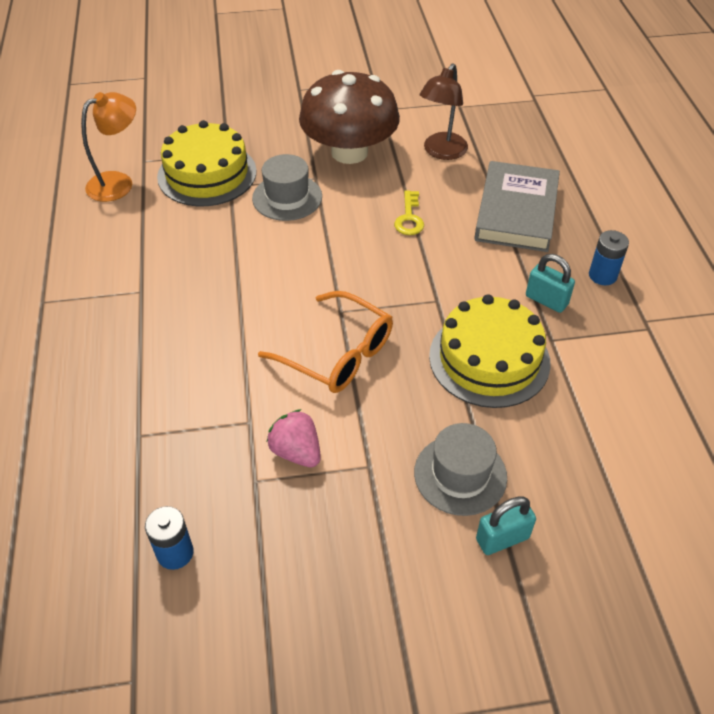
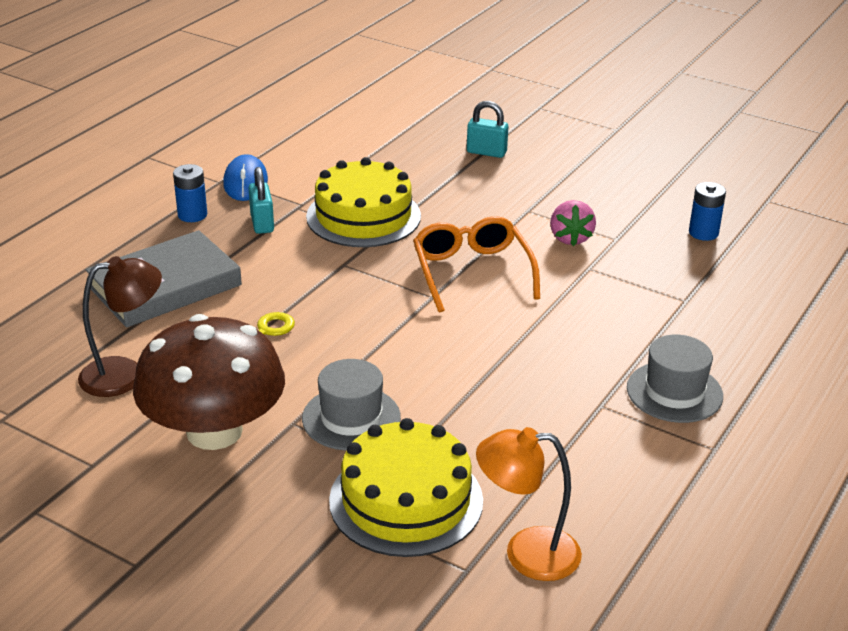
camera: 140 degrees left, 15 degrees down
(460, 474) = (473, 181): grey hat -> grey hat (674, 392)
(627, 334) = (245, 182): none -> blue mouse

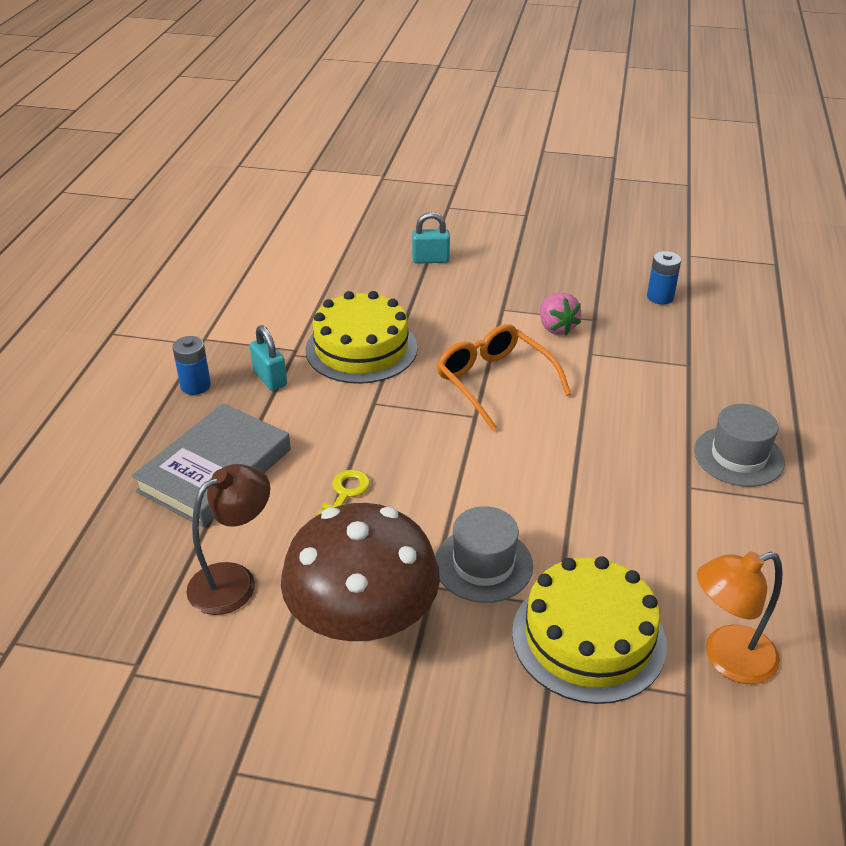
camera: 20 degrees left, 5 degrees up
(245, 182) = (227, 339): blue mouse -> none

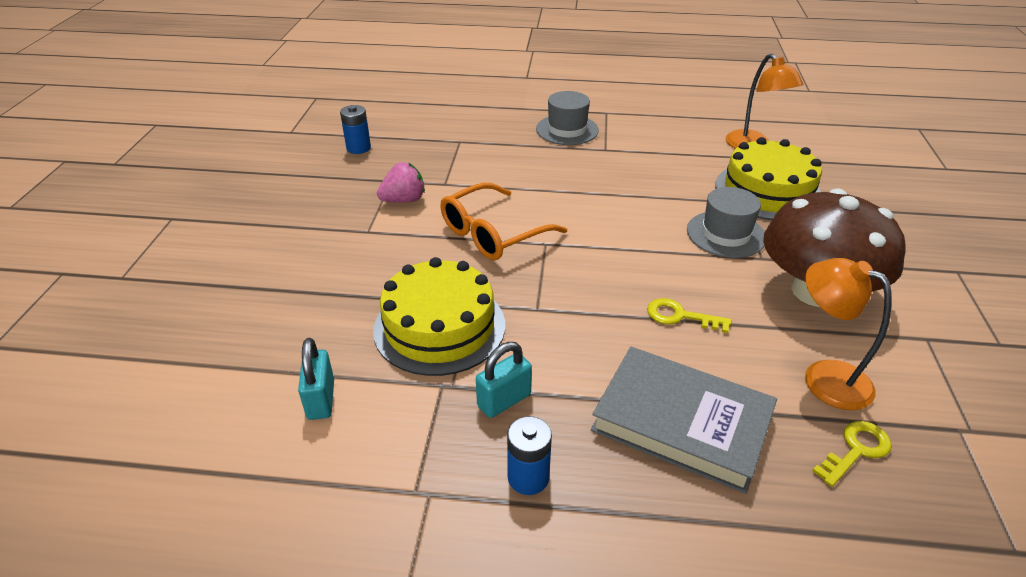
camera: 95 degrees left, 0 degrees up
(146, 573) = (856, 450): none -> yellow key
(234, 580) = (824, 377): brown lamp -> orange lamp
(430, 260) = (252, 285): turquoise padlock -> turquoise padlock (321, 399)

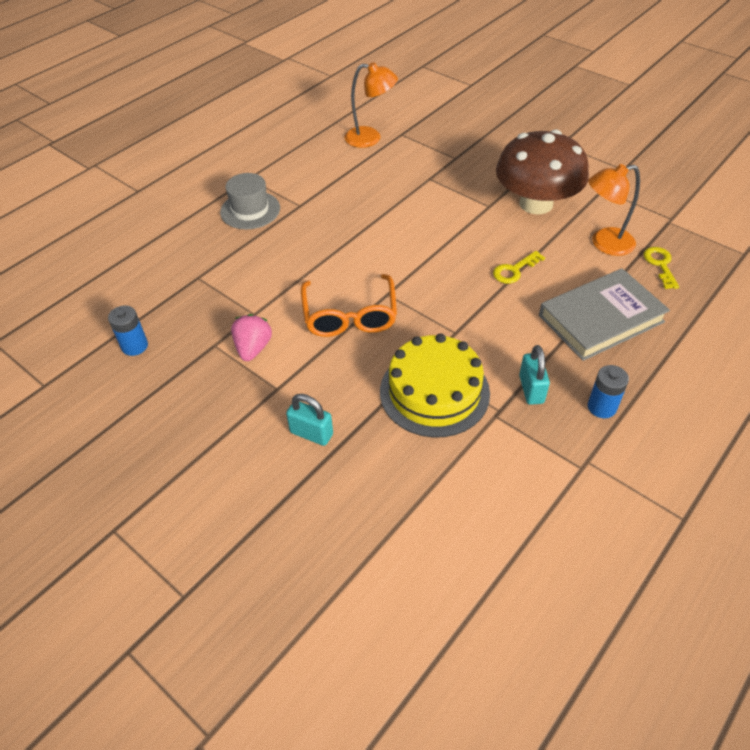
camera: 55 degrees left, 10 degrees up
(321, 399) = (463, 490): turquoise padlock -> turquoise padlock (311, 433)
(726, 234) = (453, 206): grey hat -> none
(768, 191) = (426, 163): yellow cake -> none

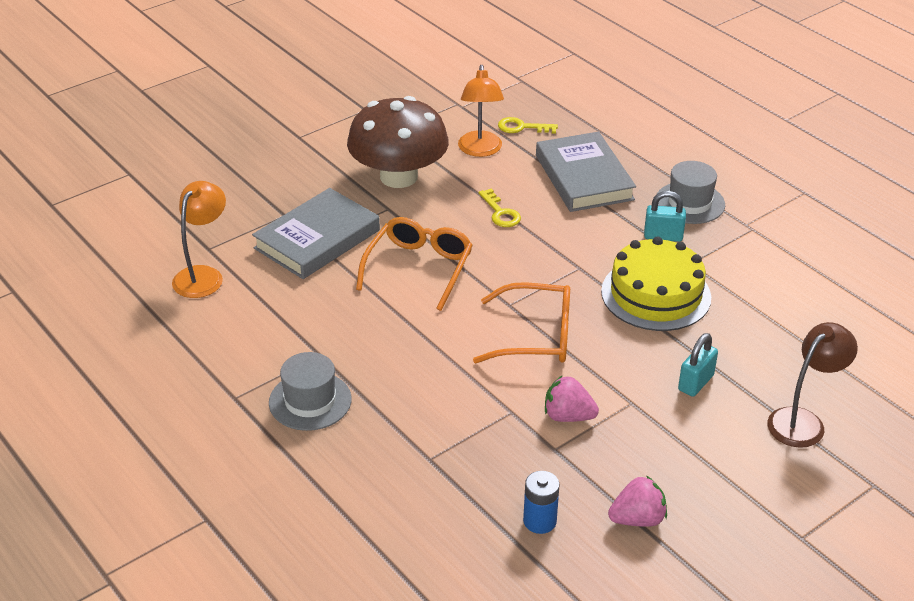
camera: 80 degrees left, 10 degrees down
(136, 406) = (637, 519): none -> pink strawberry
(270, 527) = (803, 421): none -> brown lamp
(416, 235) = (419, 268): none -> orange glasses
(432, 178) = (317, 239): none -> grey book
(601, 407) = (689, 203): blue battery -> grey hat

